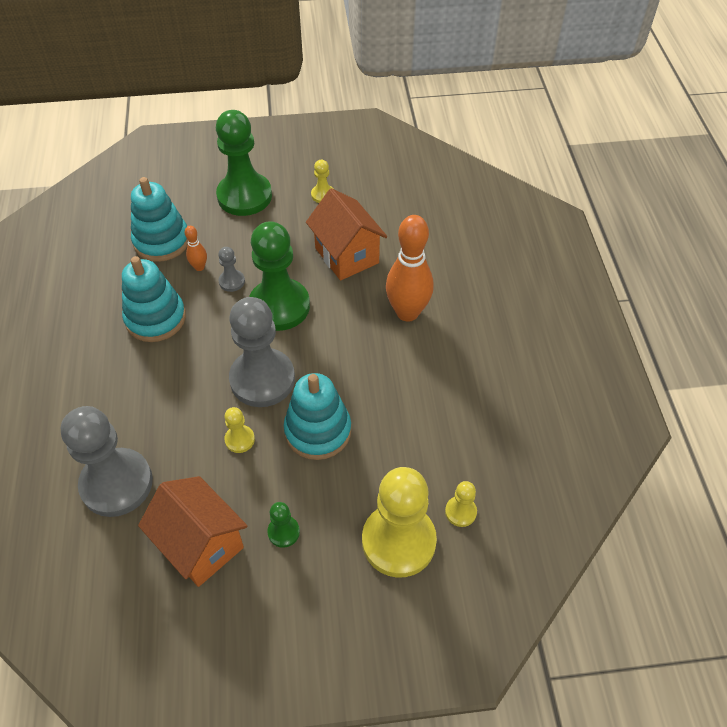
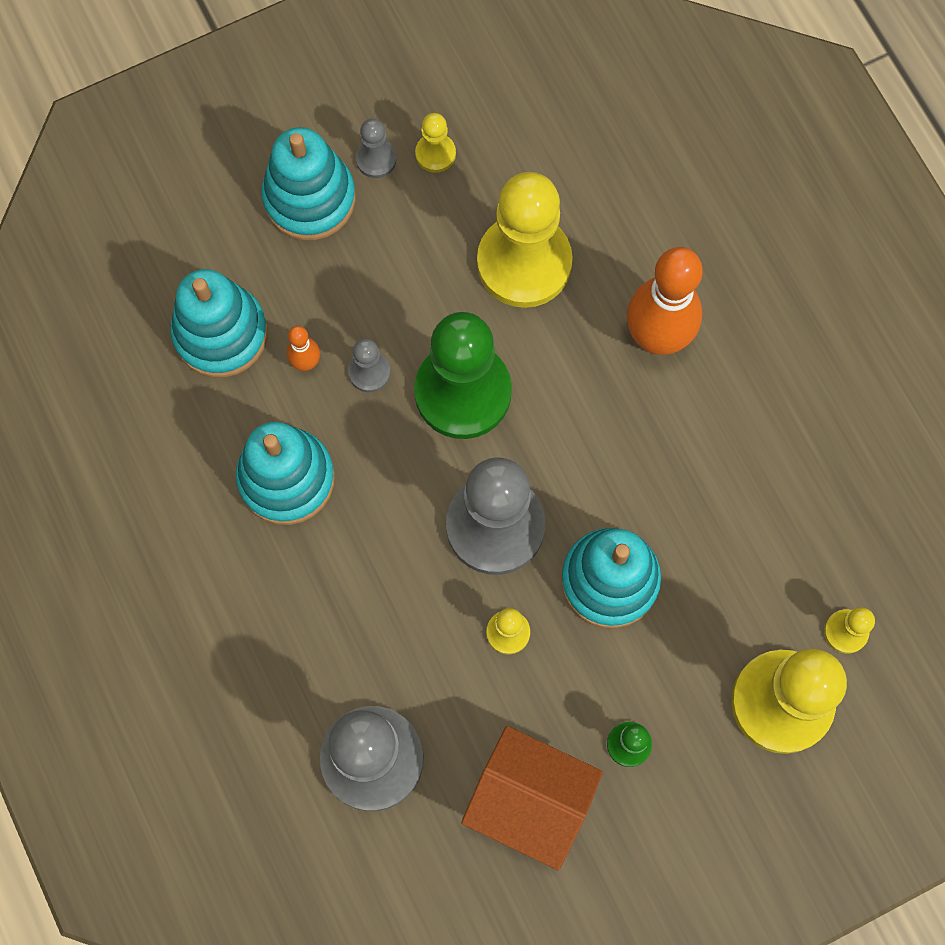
camera: 20 degrees left, 20 degrees up
(244, 196) = (309, 198): green pawn -> turquoise stacking toy
(289, 189) = (376, 159): none -> grey pawn
(346, 255) = (524, 263): orange house -> yellow pawn

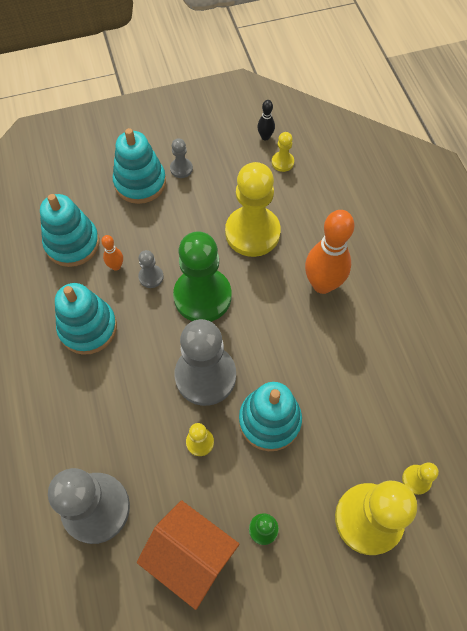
camera: 10 degrees right, 10 degrees down
(435, 154) = (214, 170): yellow pawn -> yellow pawn (282, 162)
(512, 71) = (265, 137): none -> black bowling pin

